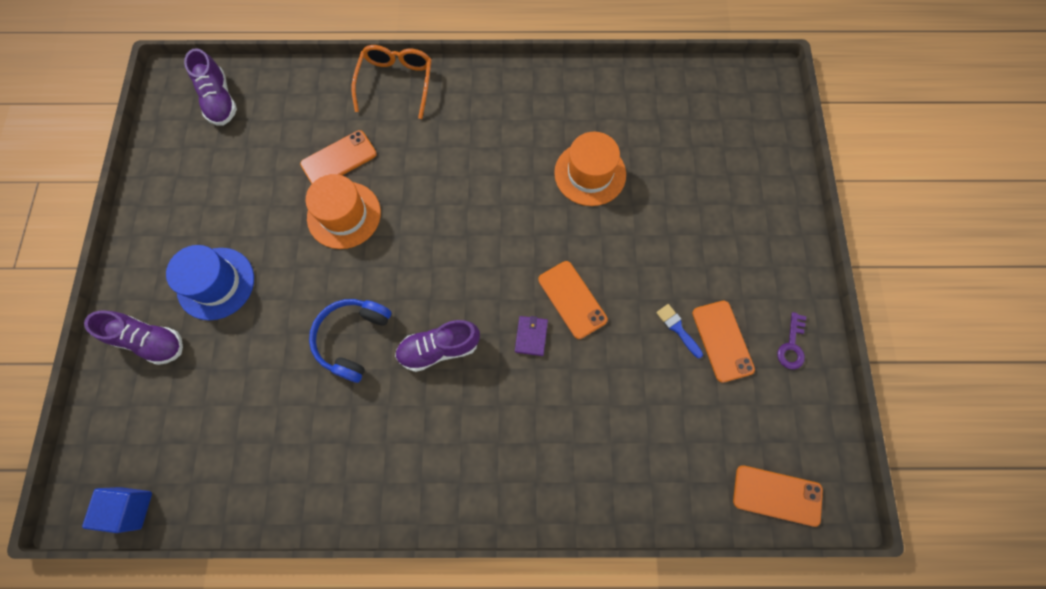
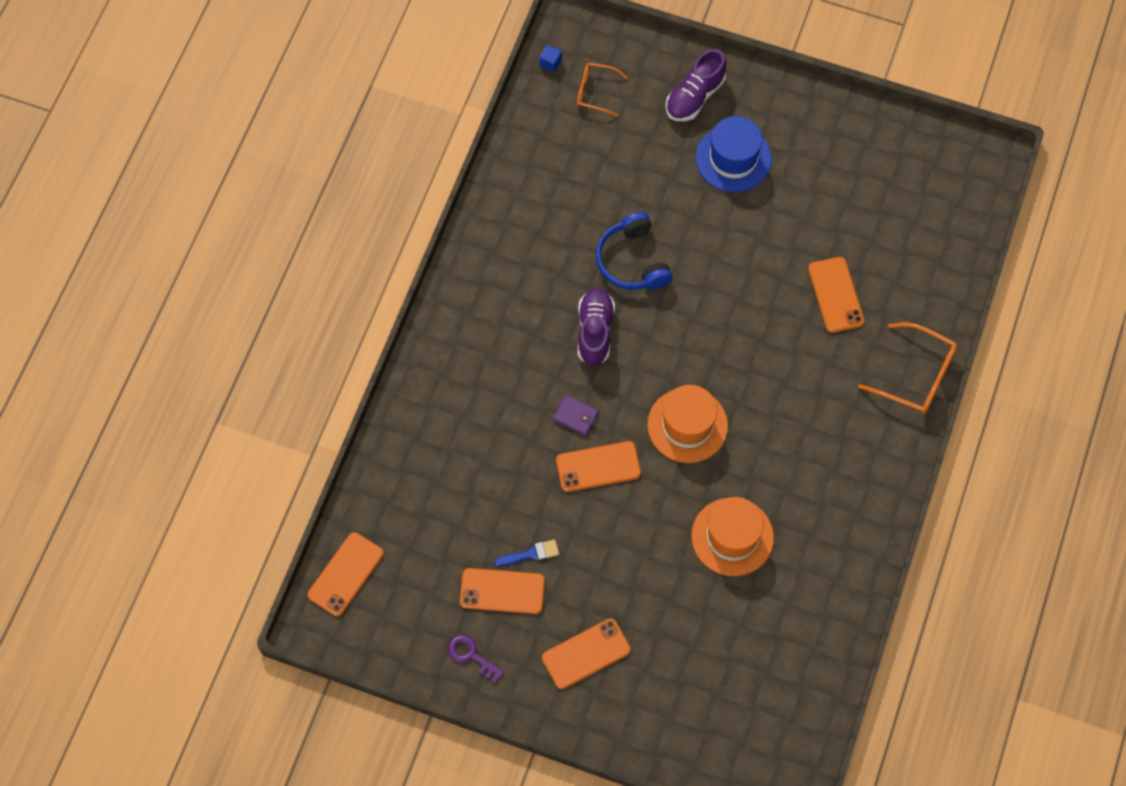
camera: 110 degrees right, 5 degrees down
(131, 508) = (550, 63): blue cube -> blue cube, size x0.55
(161, 444) = (595, 92): none -> orange glasses
(220, 100) = (948, 198): purple shoe -> none
(344, 215) = (767, 284): orange hat -> orange hat (687, 425)
(353, 339) = (632, 261): blue headphones -> blue headphones turned 150 degrees counterclockwise
(741, 252) = (586, 653): none -> orange phone

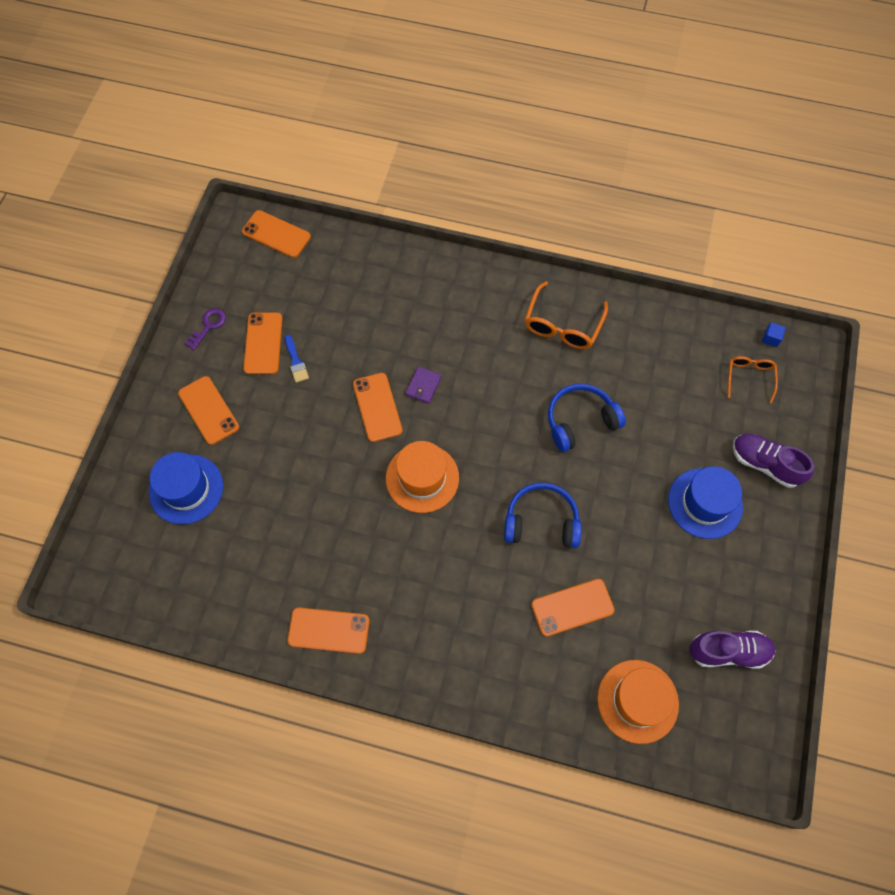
camera: 85 degrees right, 0 degrees up
(595, 331) = (506, 395): purple shoe -> purple shoe (728, 651)
(683, 677) = (186, 489): none -> blue hat
(732, 537) = (316, 523): orange hat -> orange hat (637, 701)
(744, 313) = (541, 522): none -> blue headphones
(850, 528) = (328, 630): none -> orange phone
(916, 376) = (494, 692): orange glasses -> orange glasses (562, 325)

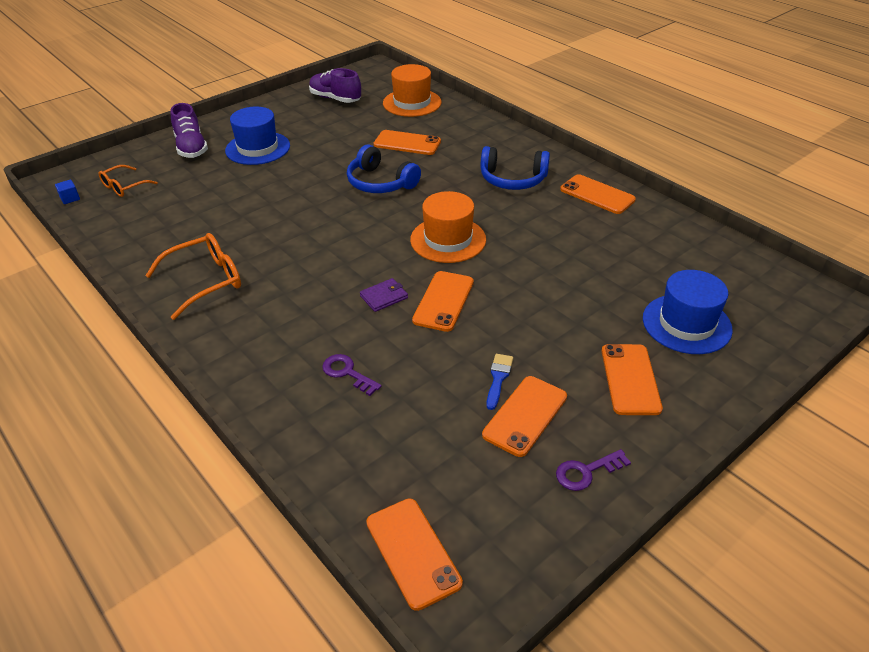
camera: 145 degrees left, 25 degrees down
(394, 311) = (347, 373): none -> purple key
(580, 421) = (280, 217): blue headphones -> blue headphones (513, 179)

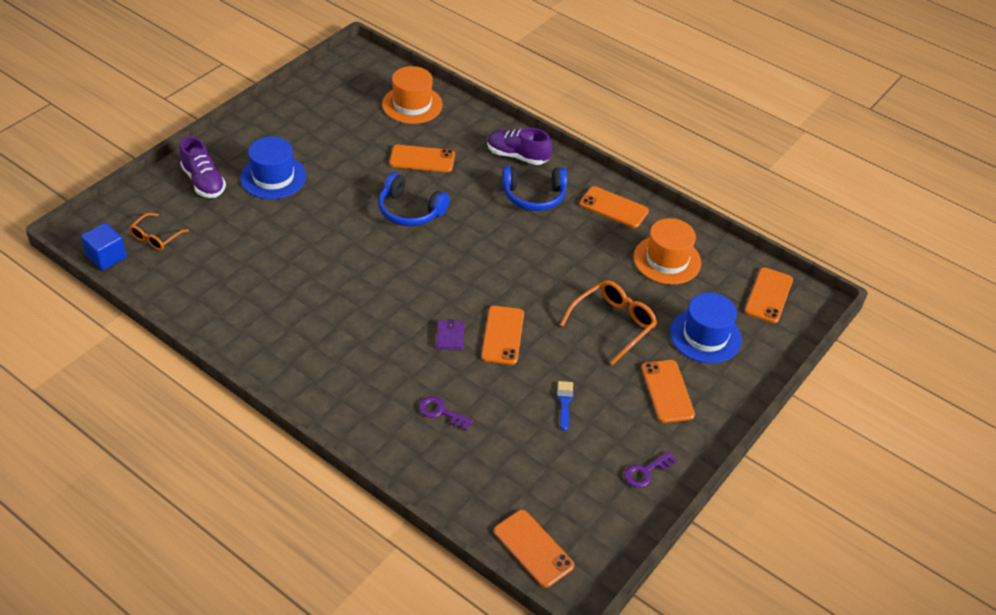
camera: 15 degrees left, 5 degrees up
(70, 198) = (106, 257): blue cube -> blue cube, size x1.82
(205, 281) = (284, 337): orange glasses -> orange glasses (613, 324)
(335, 99) = (331, 104): purple shoe -> purple shoe (517, 156)
(384, 297) = (450, 336): purple wallet -> purple wallet turned 45 degrees counterclockwise
(448, 240) = (490, 270): orange hat -> orange hat (667, 260)
(525, 416) = (592, 432): orange phone -> orange phone (768, 295)

